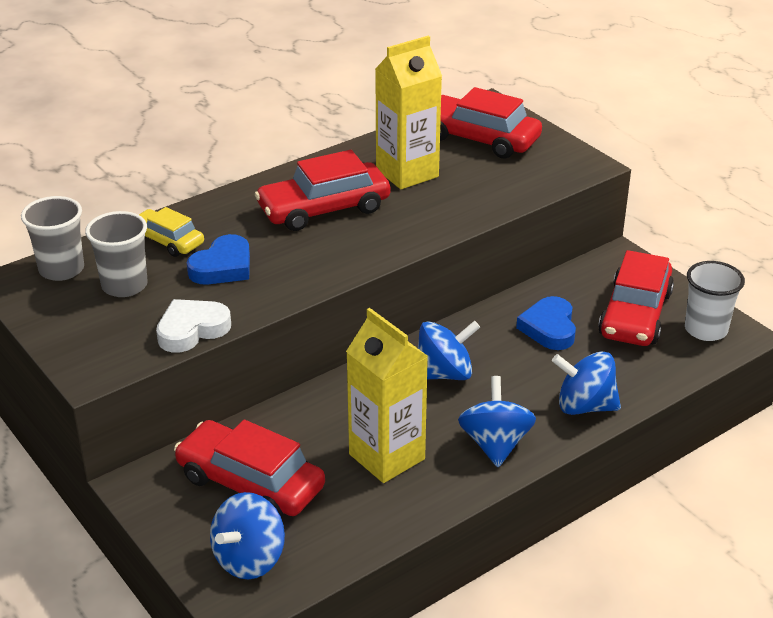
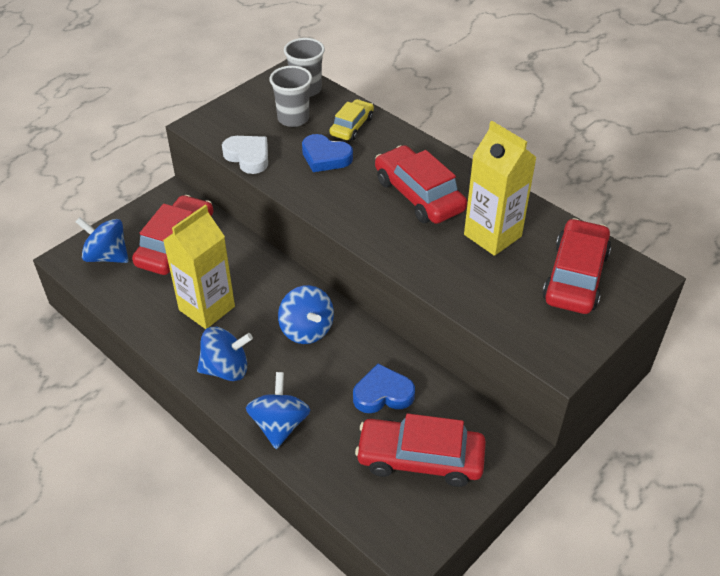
camera: 80 degrees right, 10 degrees up
(706, 330) = (410, 519): white cup -> none

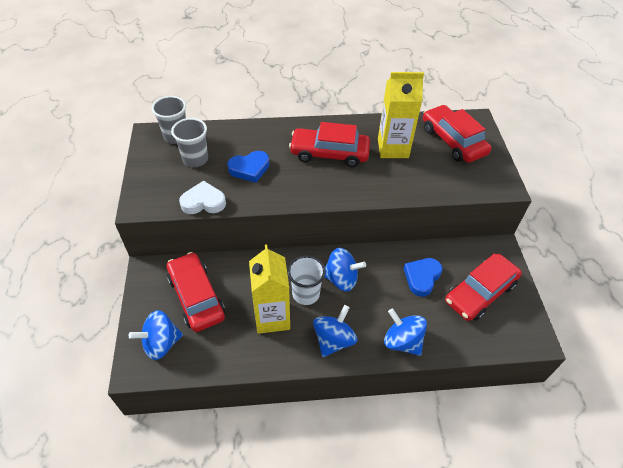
camera: 50 degrees left, 5 degrees up
(259, 315) = (306, 294): none -> white cup
(352, 126) = (237, 140): yellow car -> none

